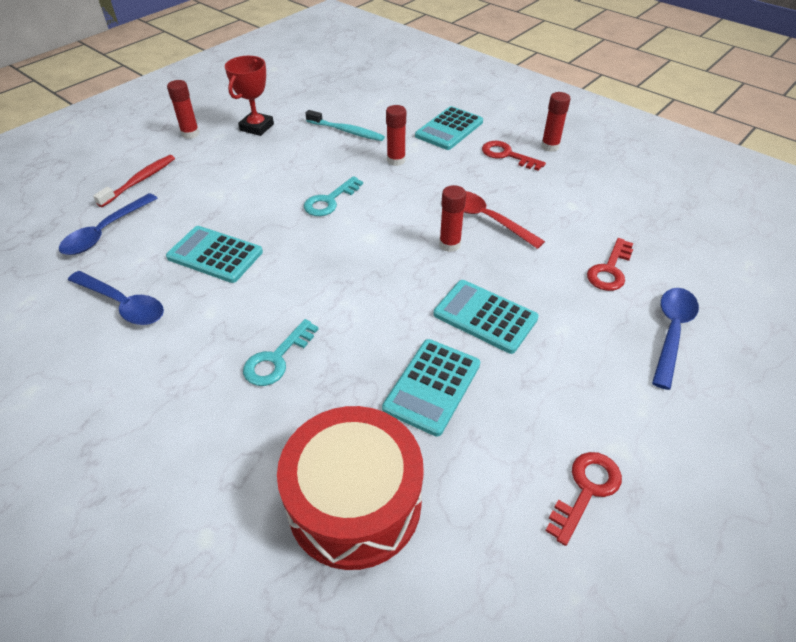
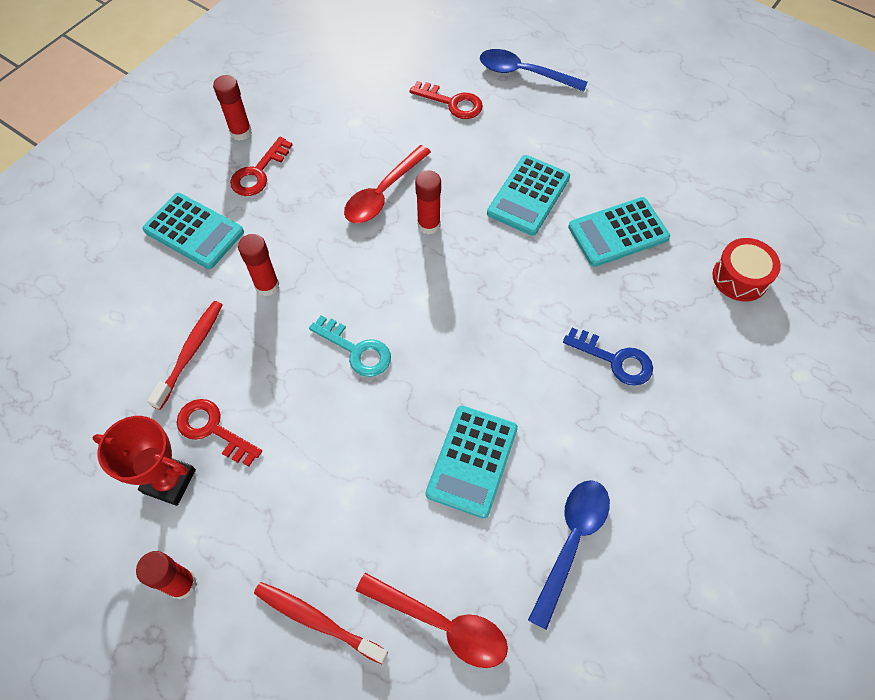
camera: 95 degrees left, 15 degrees up
(105, 232) = (442, 624): blue spoon -> red spoon
(277, 358) = (615, 360): turquoise key -> blue key
(346, 131) = (190, 352): turquoise toothbrush -> red toothbrush
(354, 502) = (740, 277): red drum -> red drum, size x0.53
(432, 386) = (618, 232): turquoise calculator -> turquoise calculator turned 135 degrees clockwise
(586, 490) = (686, 140): red key -> red key (213, 429)

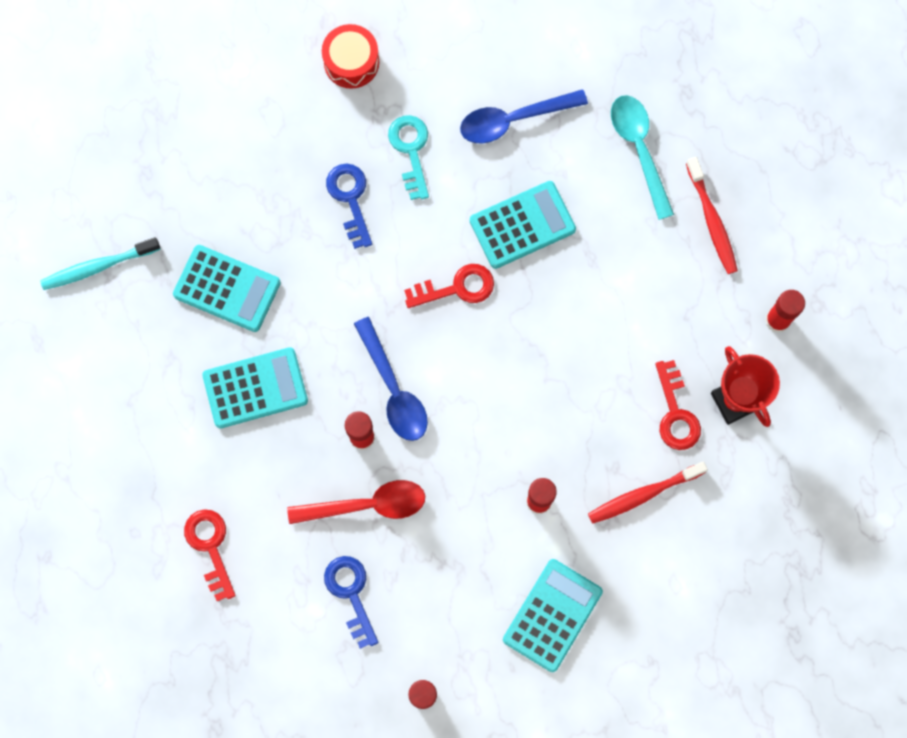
camera: 135 degrees left, 15 degrees up
(194, 231) = (552, 615): turquoise calculator -> turquoise calculator turned 45 degrees clockwise
(258, 172) = (448, 630): red key -> red key (456, 288)
(341, 144) = (351, 594): none -> blue key
(356, 350) = (522, 380): turquoise key -> turquoise key (411, 151)
(442, 624) = (639, 150): red spoon -> turquoise spoon
(524, 73) = (111, 518): blue spoon -> blue spoon (393, 389)
(706, 177) = (98, 267): none -> turquoise toothbrush
(740, 277) = (186, 169): red drum -> red drum (351, 62)

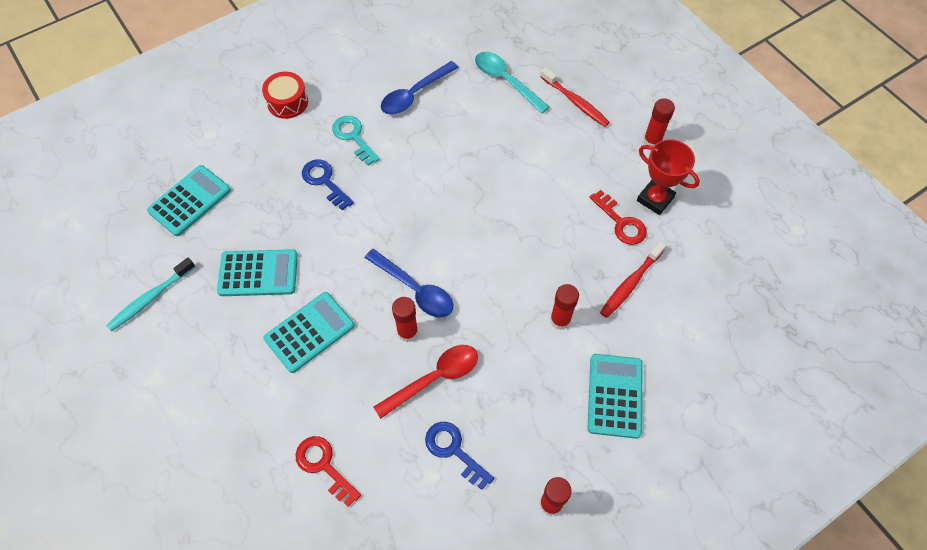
camera: 25 degrees left, 15 degrees down
(456, 288) = (427, 206): red key -> none
(522, 225) = (452, 151): turquoise calculator -> turquoise calculator (189, 201)

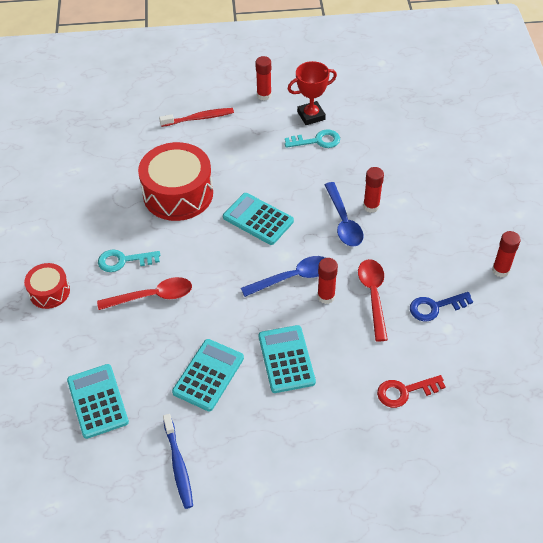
camera: 60 degrees left, 10 degrees down
(150, 298) = (178, 465): turquoise toothbrush -> blue toothbrush
(325, 181) = (152, 296): blue key -> red spoon
(414, 94) = (114, 205): blue spoon -> blue spoon (343, 221)
(462, 137) = (178, 194): none -> red drum
(506, 81) = (147, 147): turquoise spoon -> none
(614, 396) = (443, 203): turquoise calculator -> turquoise calculator (258, 219)
(621, 222) = (317, 141): red key -> turquoise key
(630, 283) = (367, 158): red toothbrush -> none

